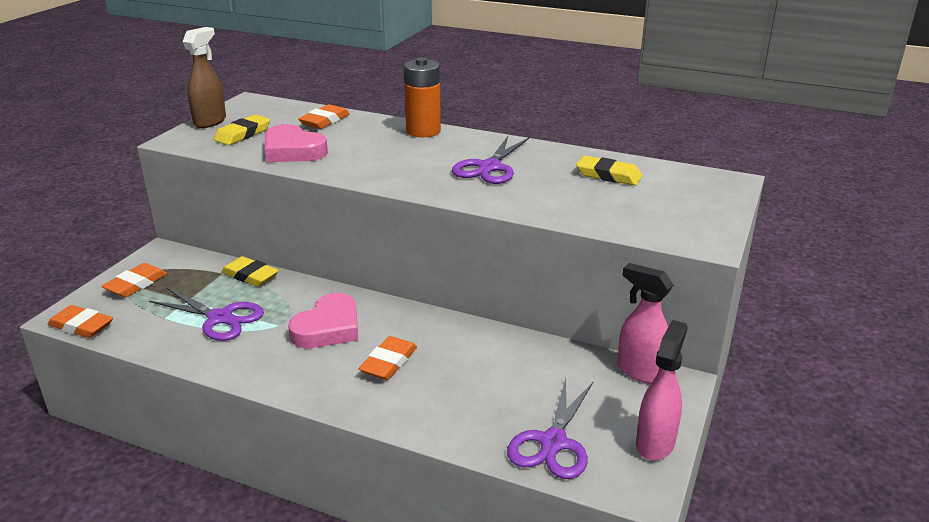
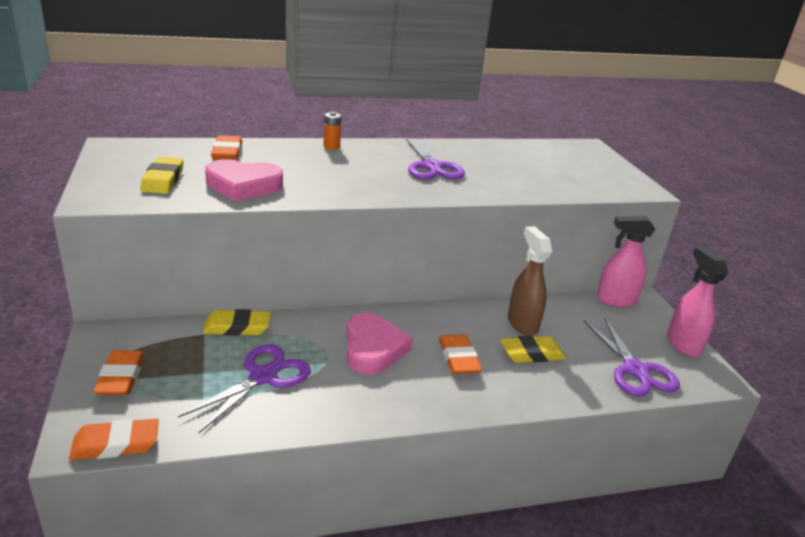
camera: 40 degrees left, 0 degrees up
(210, 121) = (102, 173): brown spray bottle -> brown spray bottle (522, 323)
(220, 318) = (263, 377): purple scissors -> purple scissors turned 45 degrees counterclockwise
(423, 131) = (331, 147): orange battery -> orange battery, size x0.50
(608, 175) = (518, 156): yellow eraser -> yellow eraser (532, 353)

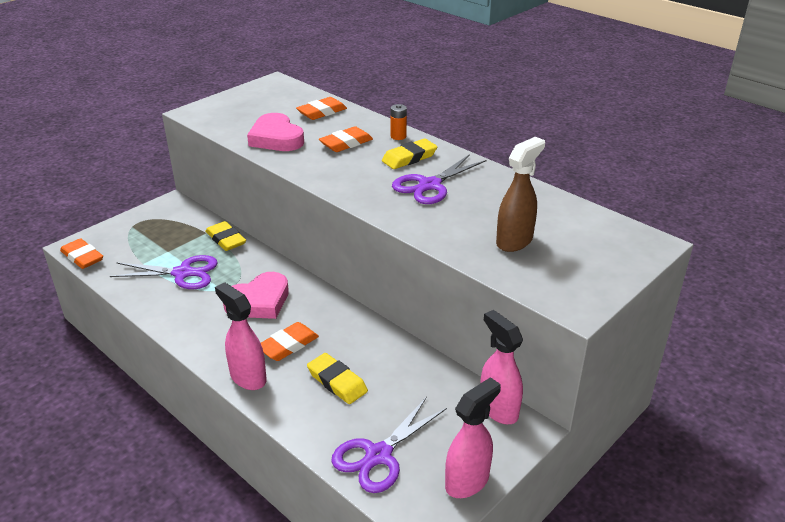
camera: 60 degrees right, 5 degrees up
(121, 377) = (138, 229): orange eraser -> orange eraser (346, 143)
(163, 180) = (247, 115): yellow eraser -> yellow eraser (409, 158)
(485, 399) = (248, 377): none -> pink spray bottle
(522, 323) = (379, 361): brown spray bottle -> brown spray bottle (514, 241)

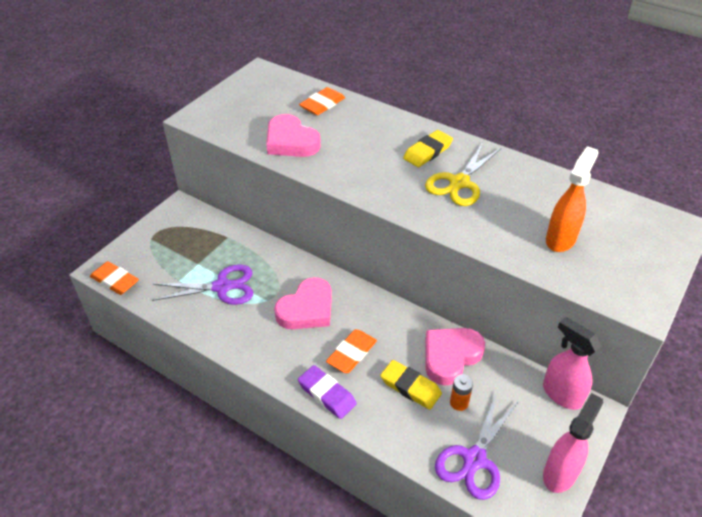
camera: 10 degrees left, 10 degrees up
(226, 239) = (250, 243): yellow eraser -> none
(248, 377) = (327, 394): pink spray bottle -> purple eraser
(346, 143) = (361, 141): orange eraser -> none
(390, 360) = (450, 357): none -> pink heart
(398, 136) = (407, 127): orange battery -> orange battery (459, 403)
(430, 185) = (459, 183): purple scissors -> yellow scissors
(514, 241) = (560, 239): brown spray bottle -> orange spray bottle

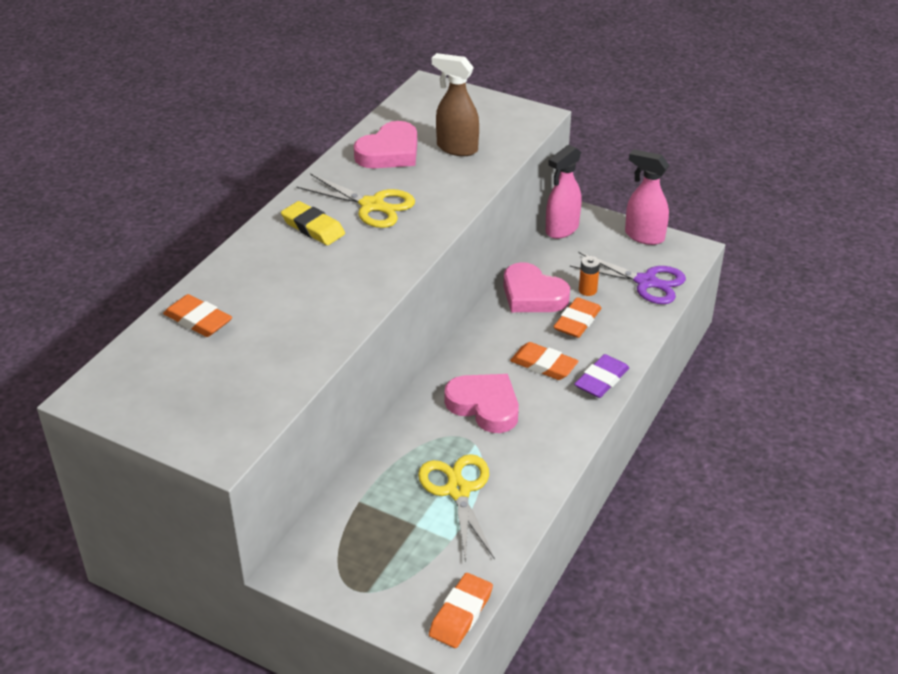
camera: 95 degrees left, 5 degrees down
(222, 287) = (458, 490): purple scissors -> yellow scissors
(291, 142) = (290, 342): pink heart -> pink heart (389, 152)
(410, 387) = (577, 321): yellow eraser -> orange eraser
(560, 239) = (456, 148): orange spray bottle -> brown spray bottle

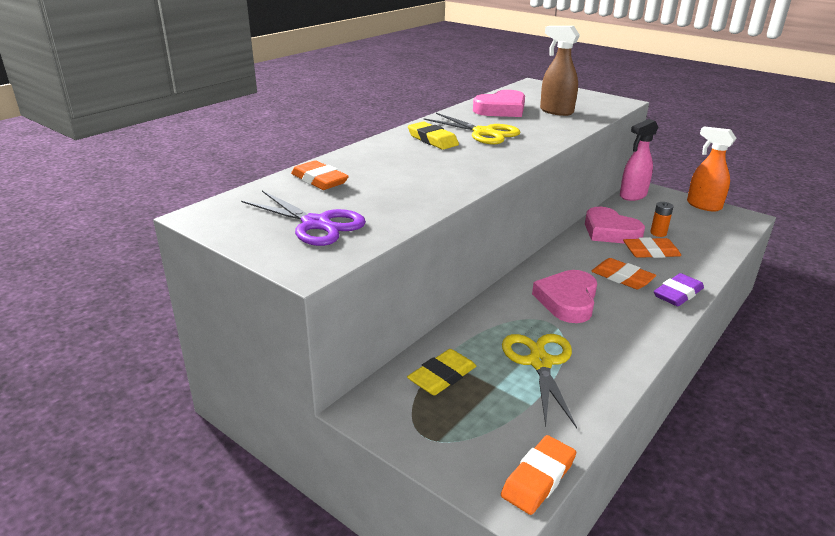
camera: 10 degrees right, 10 degrees down
(362, 521) = (442, 376): none -> yellow eraser
(484, 406) = (567, 300): pink heart -> pink heart turned 120 degrees counterclockwise
(577, 321) = (651, 252): orange eraser -> orange eraser turned 45 degrees clockwise
(644, 236) = (703, 205): pink spray bottle -> orange spray bottle
(646, 282) = (710, 233): purple scissors -> purple scissors (316, 224)

